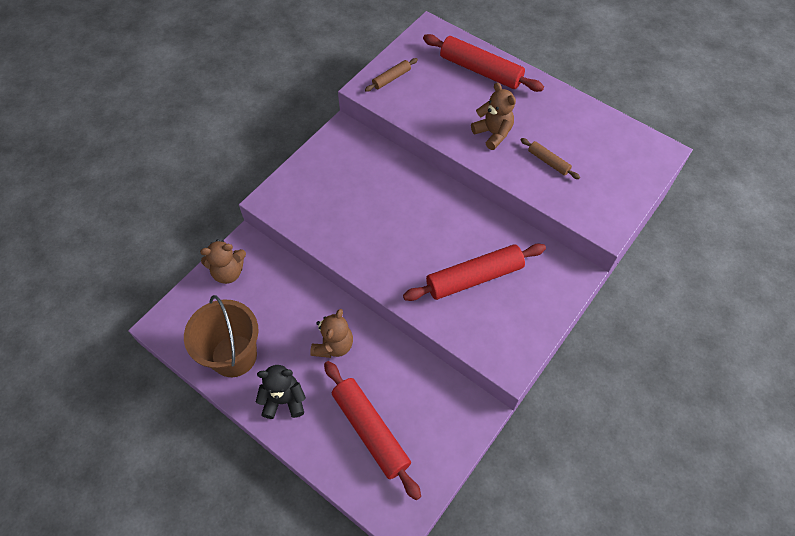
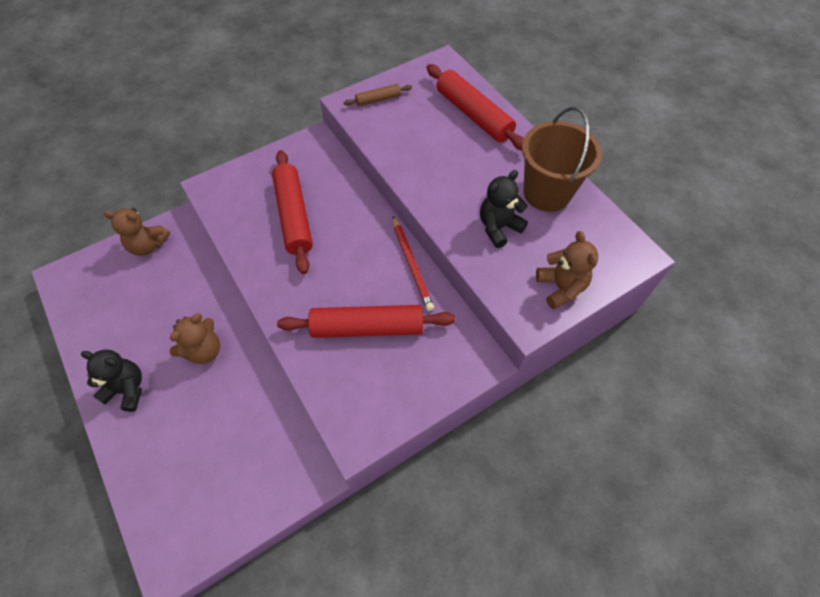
camera: 20 degrees right, 0 degrees up
(234, 355) = (107, 328): brown bucket -> brown bucket (547, 193)
(370, 431) = (191, 453): red rolling pin -> red rolling pin (294, 216)
(484, 215) = (412, 265): none -> red pencil
(493, 133) = (453, 181): brown teddy bear -> brown teddy bear (561, 287)
(548, 162) = (498, 227): brown rolling pin -> black teddy bear

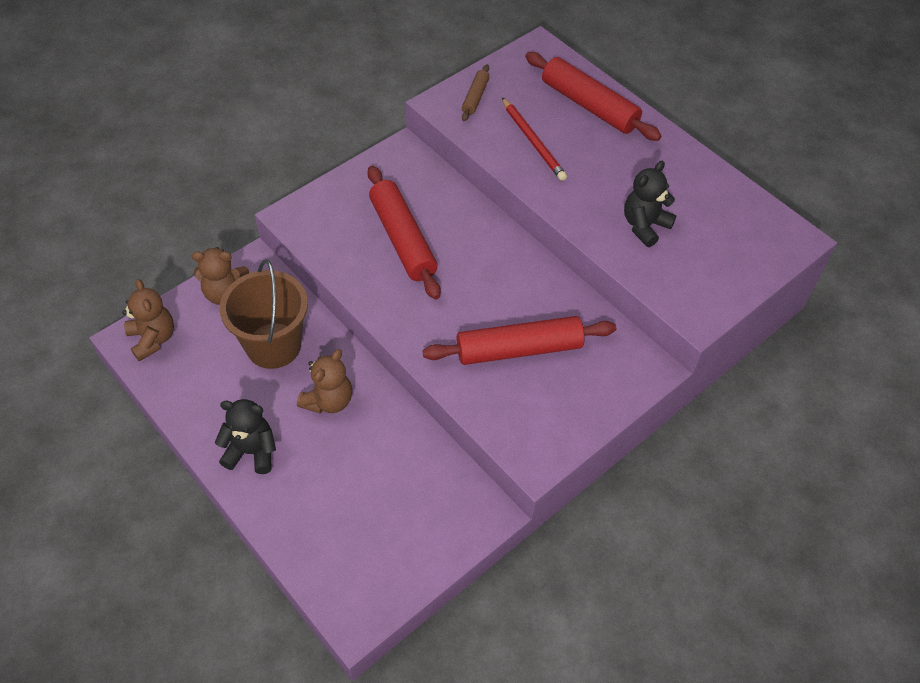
camera: 10 degrees left, 5 degrees down
(378, 99) = (475, 97): brown rolling pin -> brown rolling pin turned 45 degrees counterclockwise
(412, 265) = (552, 278): red pencil -> red pencil (533, 141)
(547, 193) = (689, 184): brown bucket -> brown bucket (273, 345)
(561, 287) = (723, 280): brown teddy bear -> brown teddy bear (153, 339)

